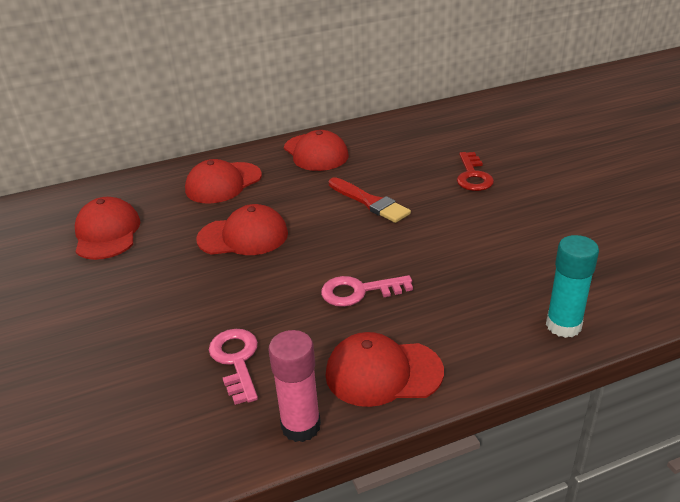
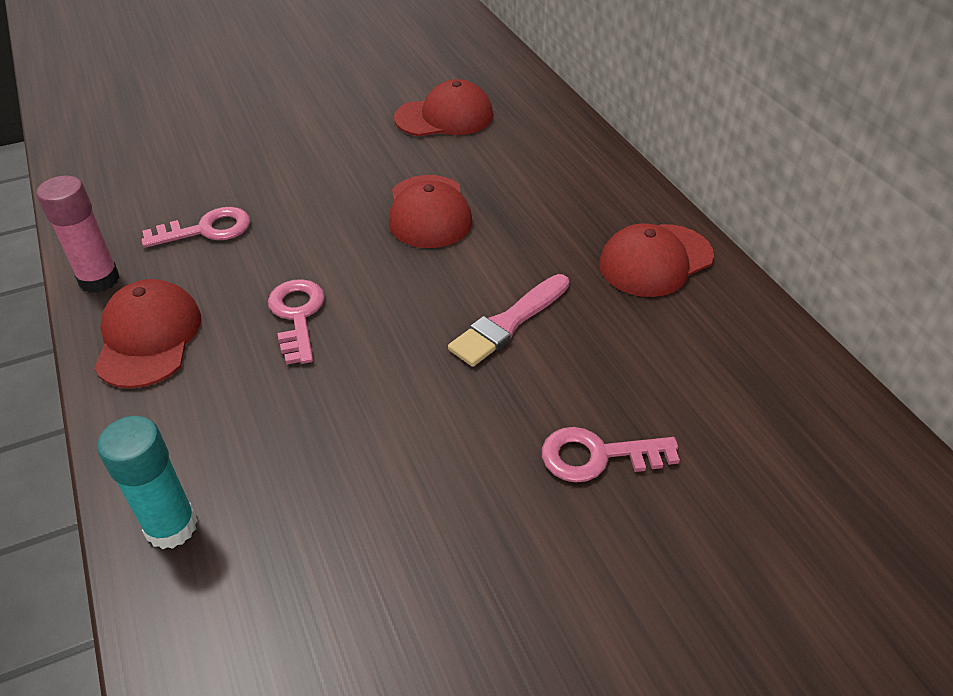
camera: 85 degrees right, 10 degrees up
(223, 183) = (556, 183): red cap -> none
(370, 202) = (508, 323): red brush -> pink brush
(473, 176) = (597, 456): red key -> pink key

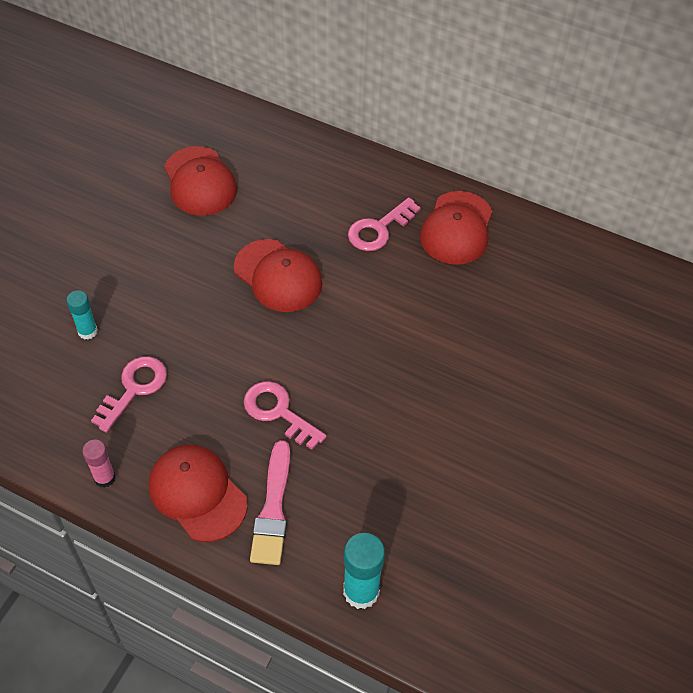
camera: 40 degrees left, 10 degrees up
(99, 279) = (104, 478): pink glue stick -> pink glue stick, size x0.62
(226, 172) = (87, 331): none -> turquoise glue stick
(444, 117) = (200, 181): red cap -> red cap turned 120 degrees clockwise
(508, 323) = (414, 331): pink brush -> pink brush (273, 509)
(597, 456) = (541, 386): pink key -> pink key (379, 229)

